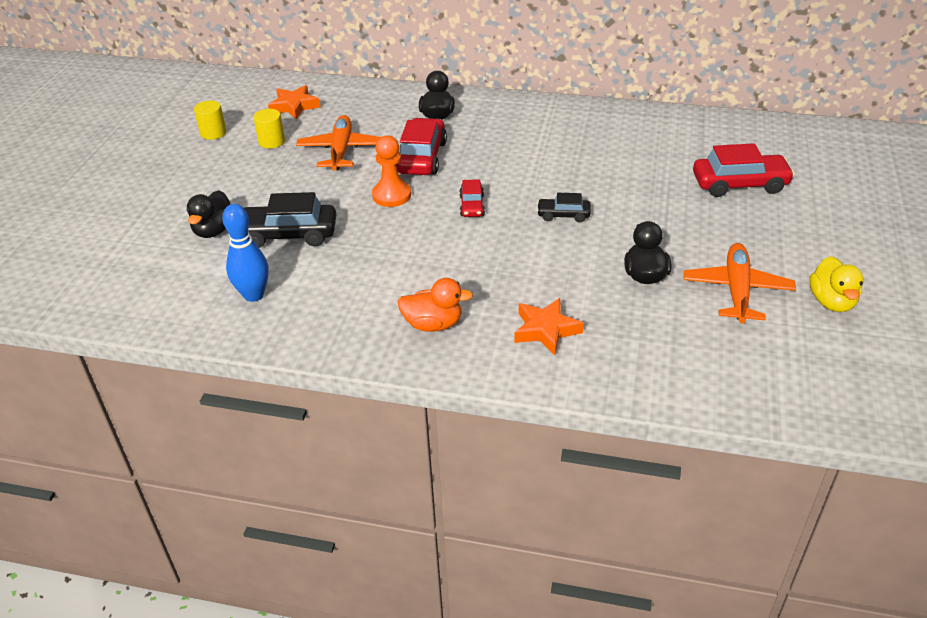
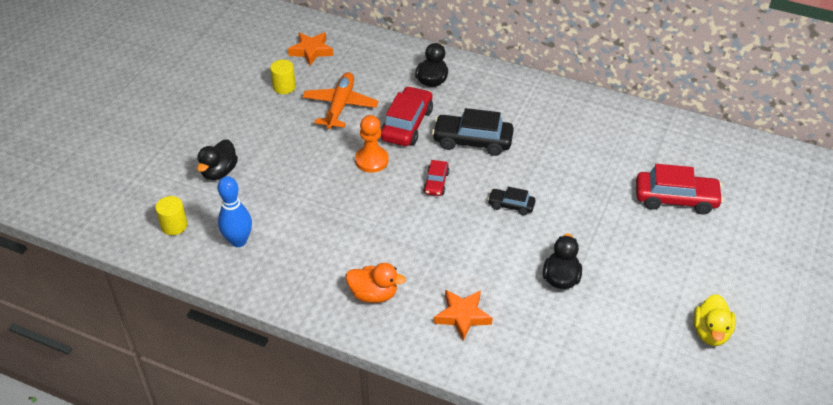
camera: 10 degrees right, 5 degrees up
(213, 133) = (237, 70): yellow cylinder -> yellow cylinder (174, 225)
(288, 234) = (278, 186): black car -> black car (472, 141)
(737, 290) = (634, 306): orange plane -> none

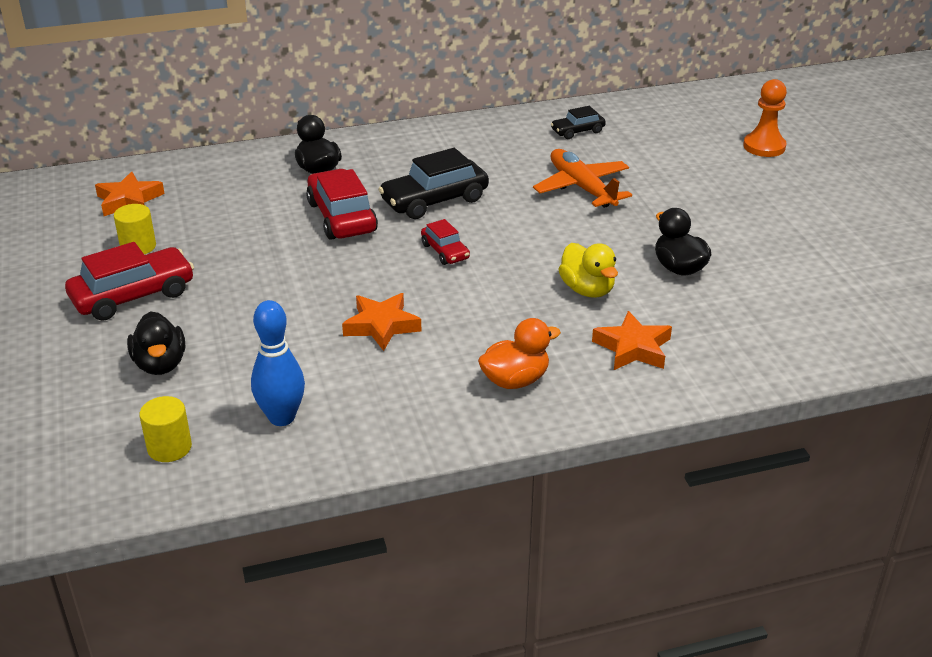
camera: 40 degrees left, 10 degrees down
(340, 106) = (237, 234): orange plane -> orange plane (582, 187)
(346, 214) = (381, 326): none -> orange star
(371, 160) = (345, 265): orange pawn -> orange pawn (764, 146)
(511, 205) = (549, 234): black car -> black car (577, 131)
(675, 199) = (688, 160): red car -> red car (133, 295)
(710, 332) = (857, 242): yellow duck -> yellow duck (587, 290)

